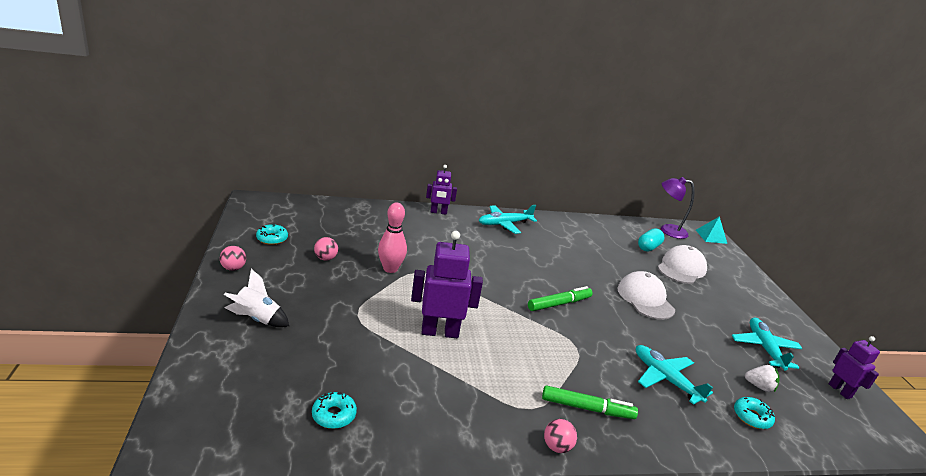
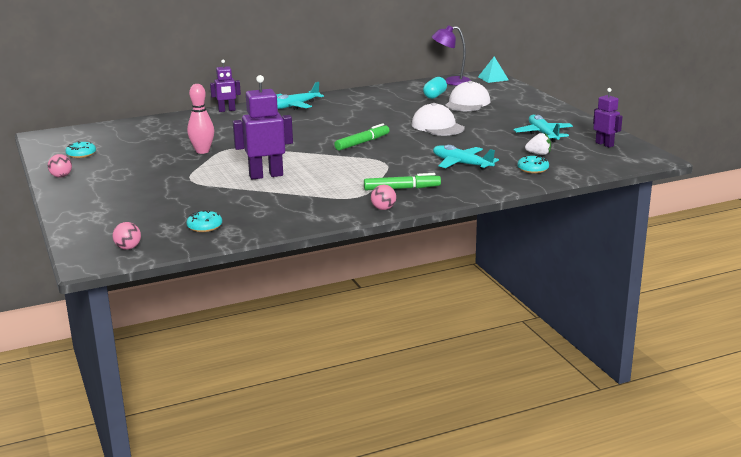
camera: 10 degrees left, 5 degrees down
(257, 319) = (106, 197): white rocket -> none
(325, 258) = (140, 156): pink ball -> pink ball (128, 248)

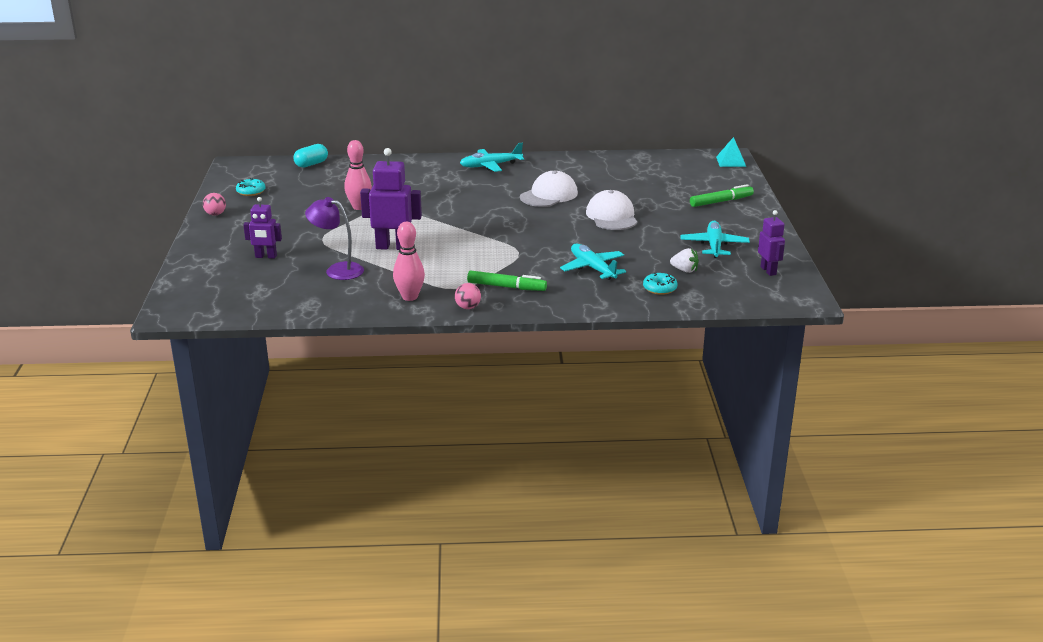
camera: 20 degrees right, 5 degrees up
(128, 248) = (210, 305): pink ball -> none
(204, 227) = (291, 295): turquoise donut -> none
(227, 110) = (422, 160): purple robot -> purple robot (266, 256)
(321, 210) = (410, 297): none -> pink bowling pin
(362, 143) = (517, 223): green marker -> green marker (721, 201)
(435, 96) = (645, 175): turquoise capsule -> turquoise capsule (311, 164)
(451, 82) = (680, 159): purple lamp -> purple lamp (337, 270)
(467, 103) = (671, 191): white cap -> white cap (549, 195)

